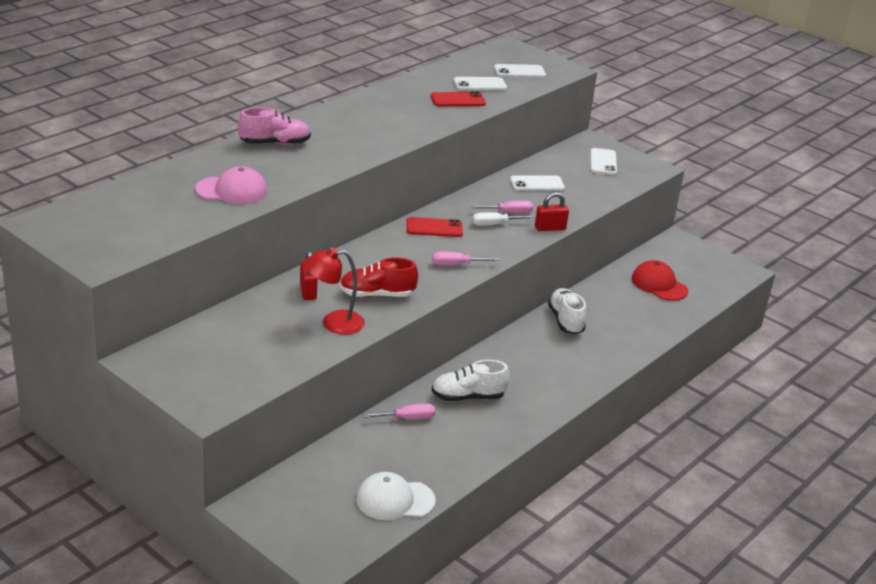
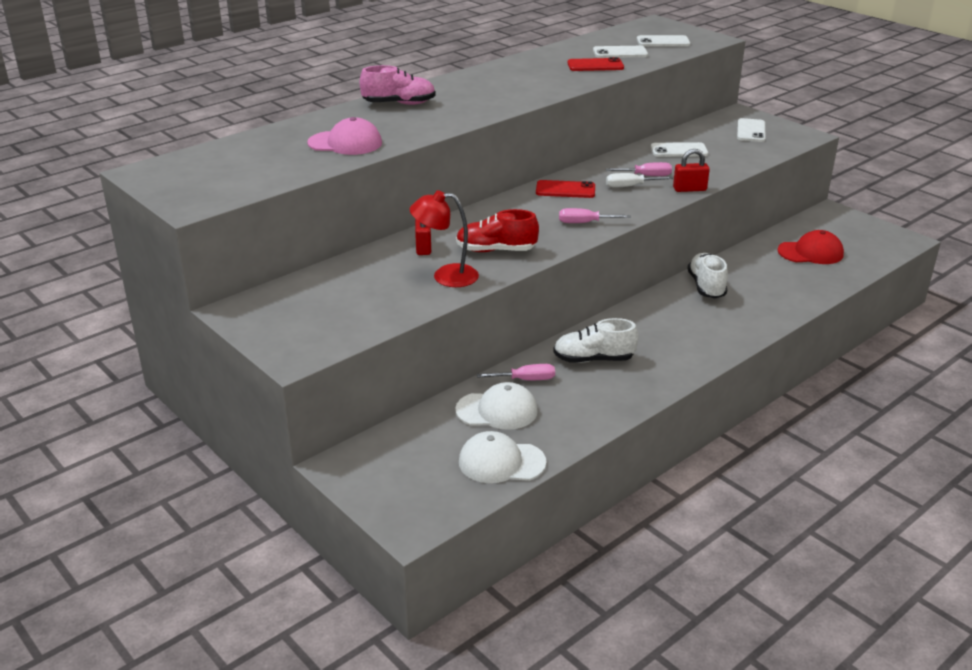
camera: 10 degrees right, 0 degrees up
(385, 450) = (497, 410): none -> white cap
(659, 285) = (810, 252): red cap -> red cap turned 120 degrees clockwise

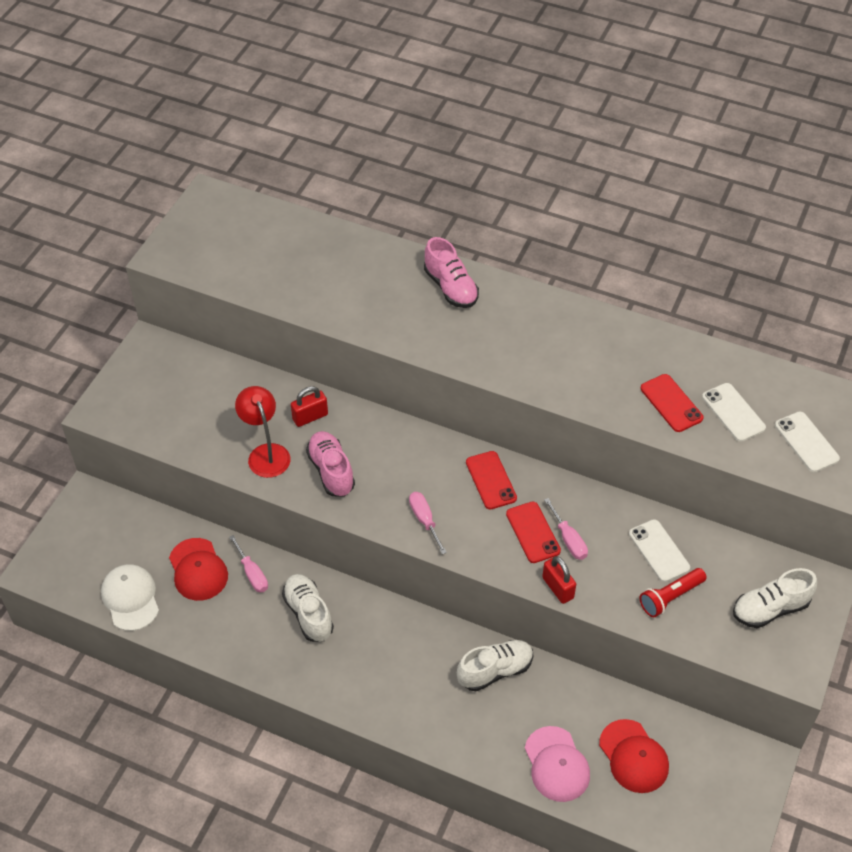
camera: 65 degrees right, 20 degrees up
(345, 143) = (334, 291): pink cap -> pink cap (556, 764)
(496, 250) = (331, 471): red shoe -> pink shoe
(497, 410) = (198, 570): white cap -> red cap
(630, 186) = (533, 532): white screwdriver -> red phone
(722, 156) = (670, 597): none -> red flashlight
(751, 131) = (770, 609): white phone -> white shoe

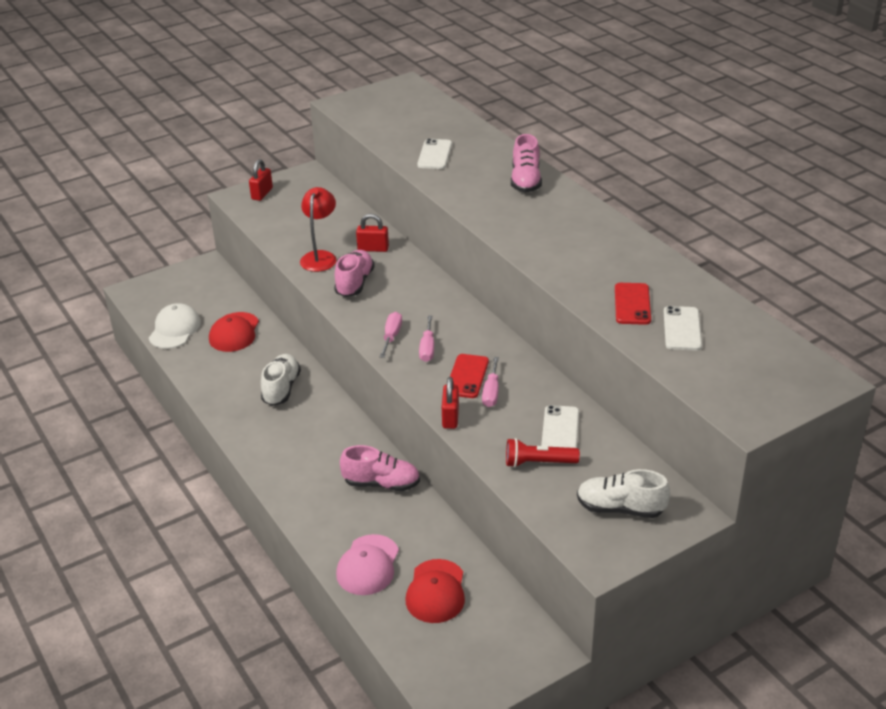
camera: 35 degrees right, 15 degrees down
(124, 395) = (262, 194): none -> red padlock
(252, 574) = (267, 350): pink screwdriver -> pink screwdriver (427, 348)
(491, 480) = (468, 333): red phone -> none
(495, 671) = (381, 483): white shoe -> pink shoe
(806, 442) = (730, 371): white phone -> white phone (435, 154)

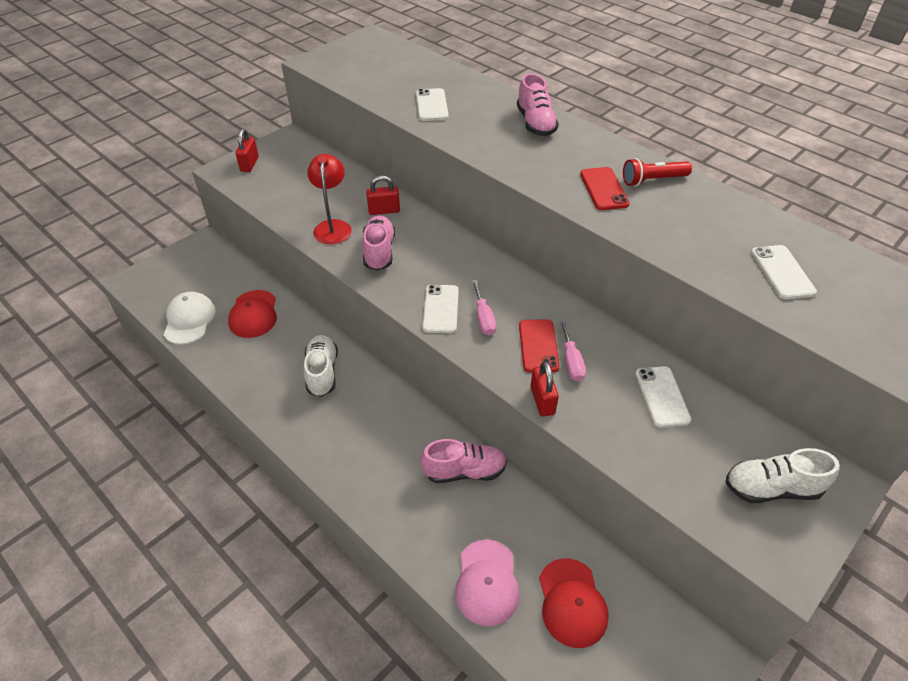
camera: 15 degrees left, 10 degrees up
(391, 336) = (440, 309): pink screwdriver -> white phone
(538, 463) = (659, 443): red flashlight -> red flashlight (652, 180)
(632, 304) = (715, 249): red phone -> red phone (604, 189)

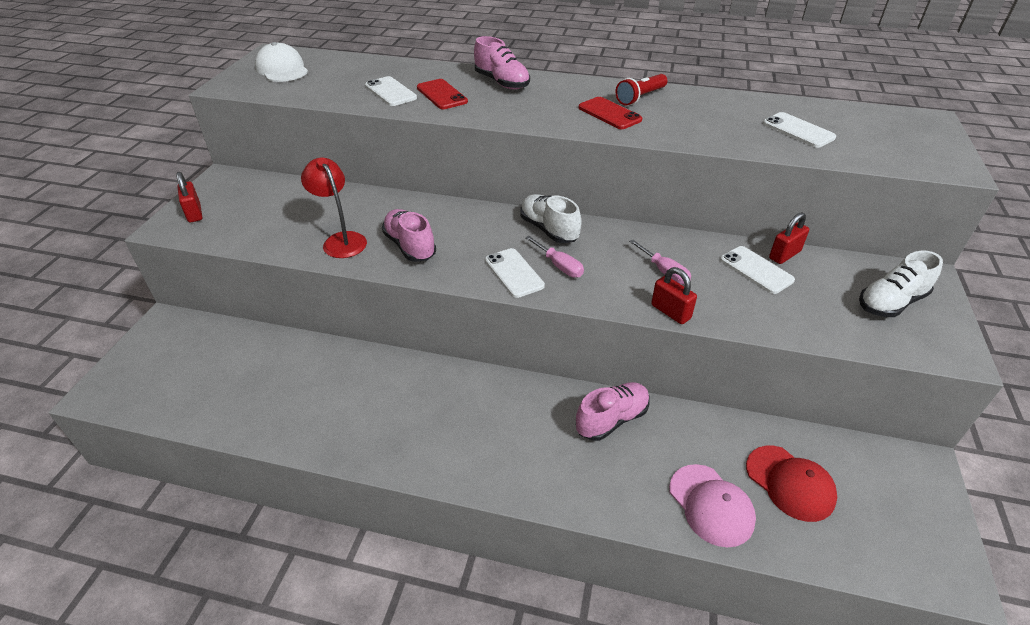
camera: 30 degrees left, 5 degrees down
(189, 320) = (205, 405): white cap -> white cap (282, 69)
(253, 314) = (280, 369): red cap -> none
(322, 372) = (402, 394): white shoe -> white shoe (549, 230)
(384, 210) = (383, 210): red padlock -> red padlock (784, 255)
(538, 346) = (626, 270): red phone -> red phone (442, 95)

